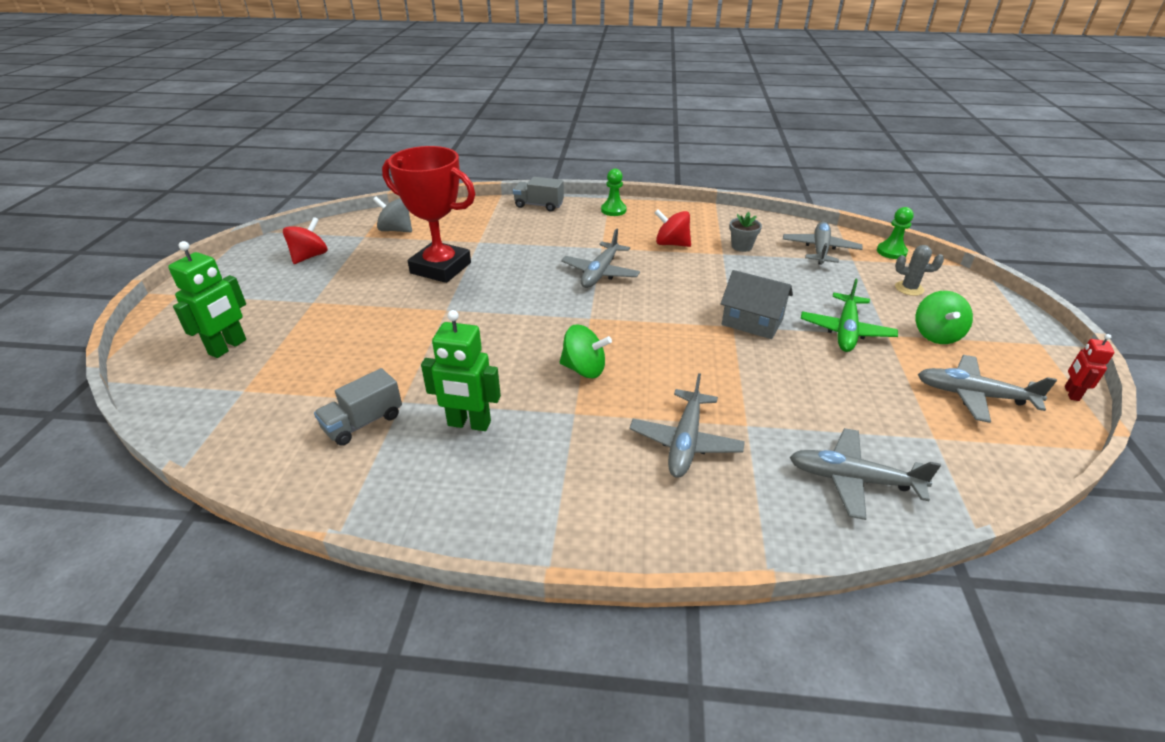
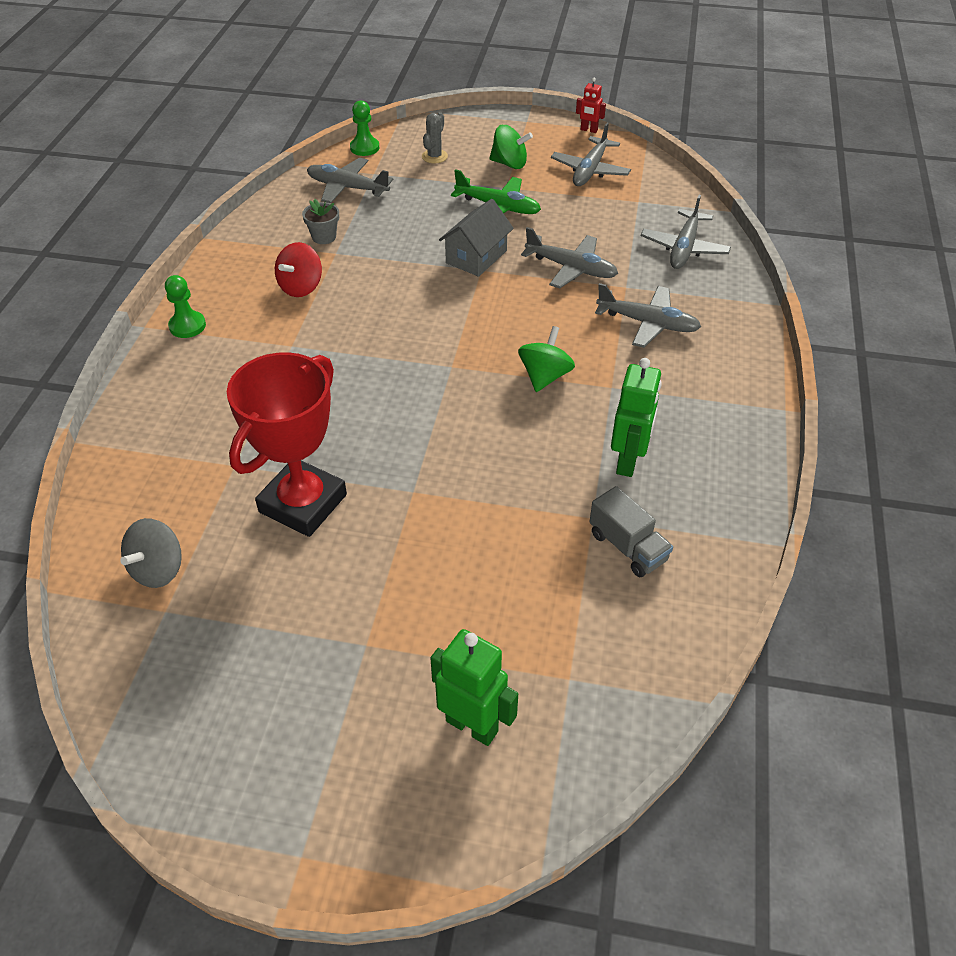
camera: 85 degrees left, 10 degrees up
(309, 256) = (217, 678): red spinning top -> none
(539, 205) = (138, 399): grey truck -> none
(600, 273) = (355, 351): grey plane -> grey plane (571, 268)

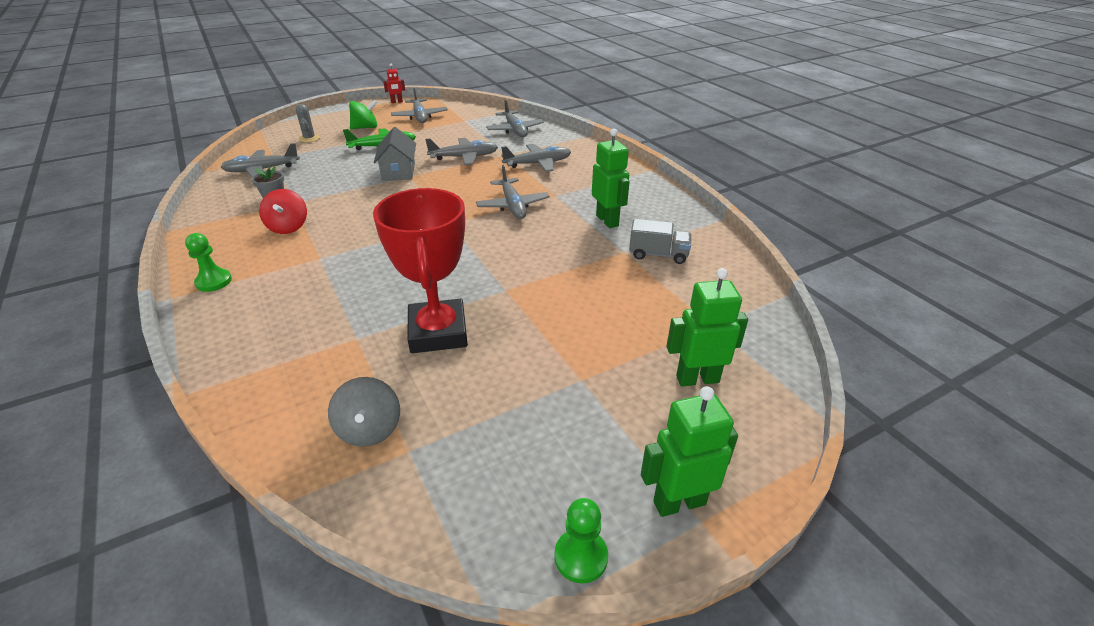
camera: 40 degrees left, 10 degrees down
(305, 825) = (679, 502): none -> green robot
(364, 148) = (251, 149): green pawn -> green pawn (581, 557)
(545, 376) = (512, 205): green spinning top -> grey plane

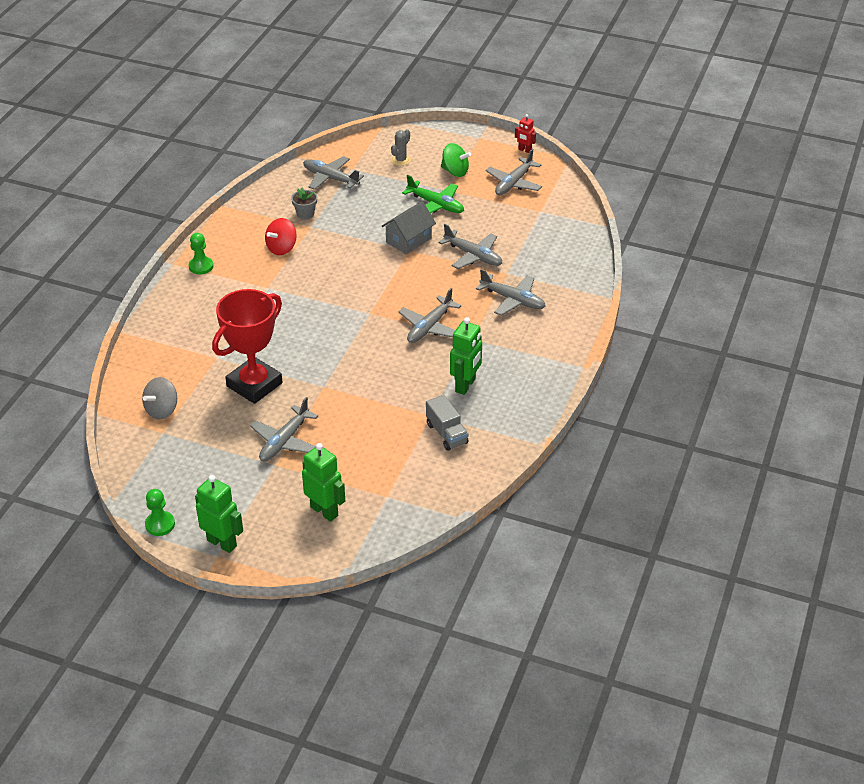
camera: 50 degrees right, 5 degrees up
(515, 130) = (560, 250): grey plane -> grey plane (284, 441)

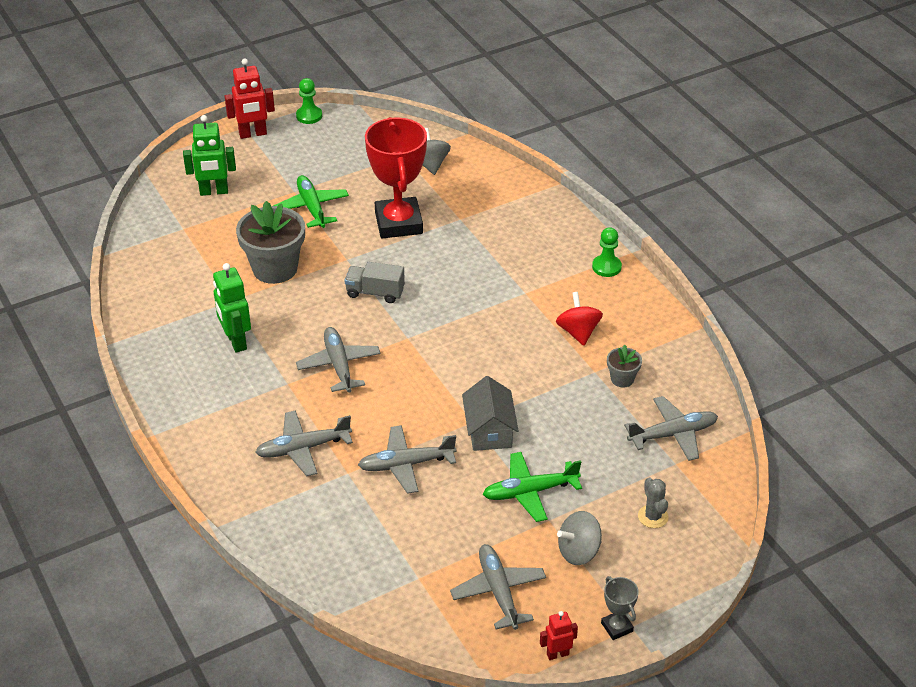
camera: 130 degrees right, 0 degrees up
(222, 543) = (253, 134): green robot -> red robot
(284, 441) = (312, 208): grey plane -> green plane
(374, 415) = (275, 268): none -> grey flower pot
(446, 433) = (199, 296): grey truck -> grey truck (375, 292)
(455, 171) = (579, 551): green spinning top -> grey spinning top
(486, 141) = (617, 627): none -> grey trophy

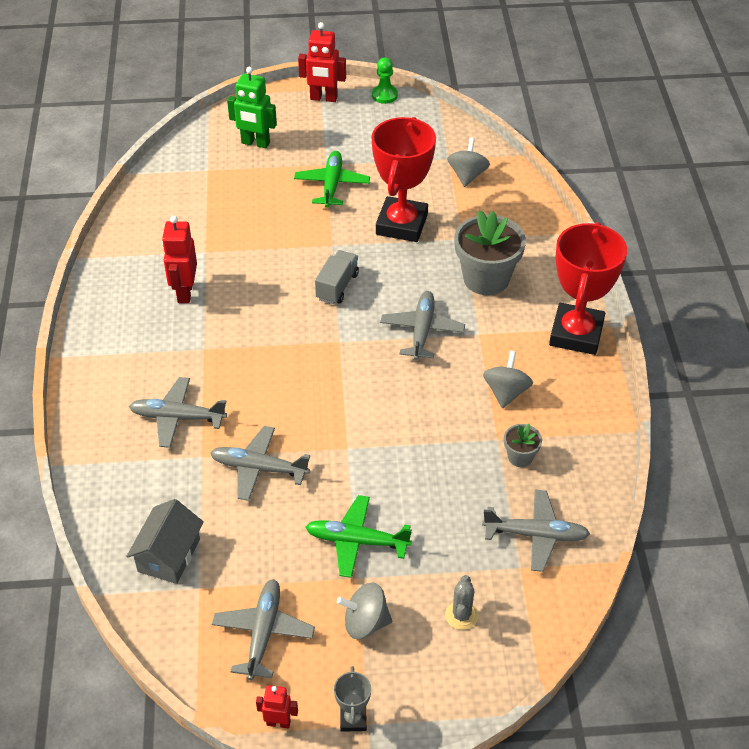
camera: 25 degrees right, 5 degrees up
(236, 341) = (184, 292): green robot -> red robot
(275, 268) = (262, 233): grey flower pot -> grey flower pot (486, 279)
(339, 365) = (260, 347): grey plane -> grey plane (422, 331)
(375, 292) = (337, 286): grey truck -> grey truck turned 75 degrees clockwise
(489, 431) = (357, 463): grey house -> grey house (169, 555)
(578, 332) = (506, 392): red spinning top -> grey spinning top
(606, 267) = (576, 334): green pawn -> red trophy

